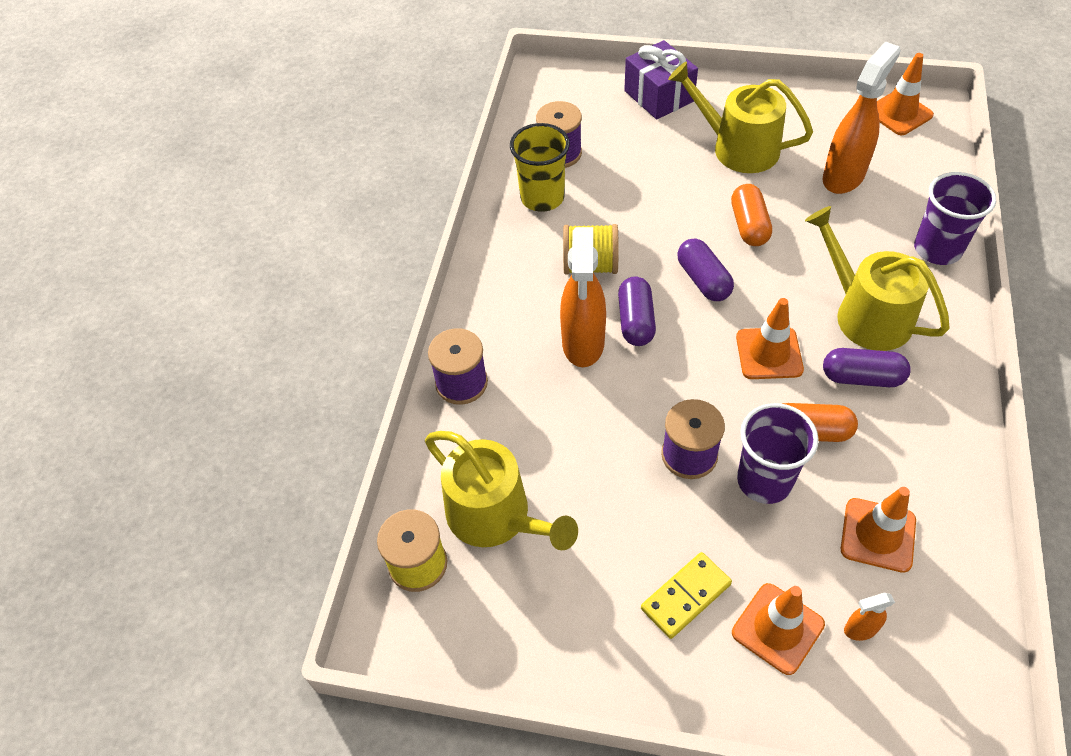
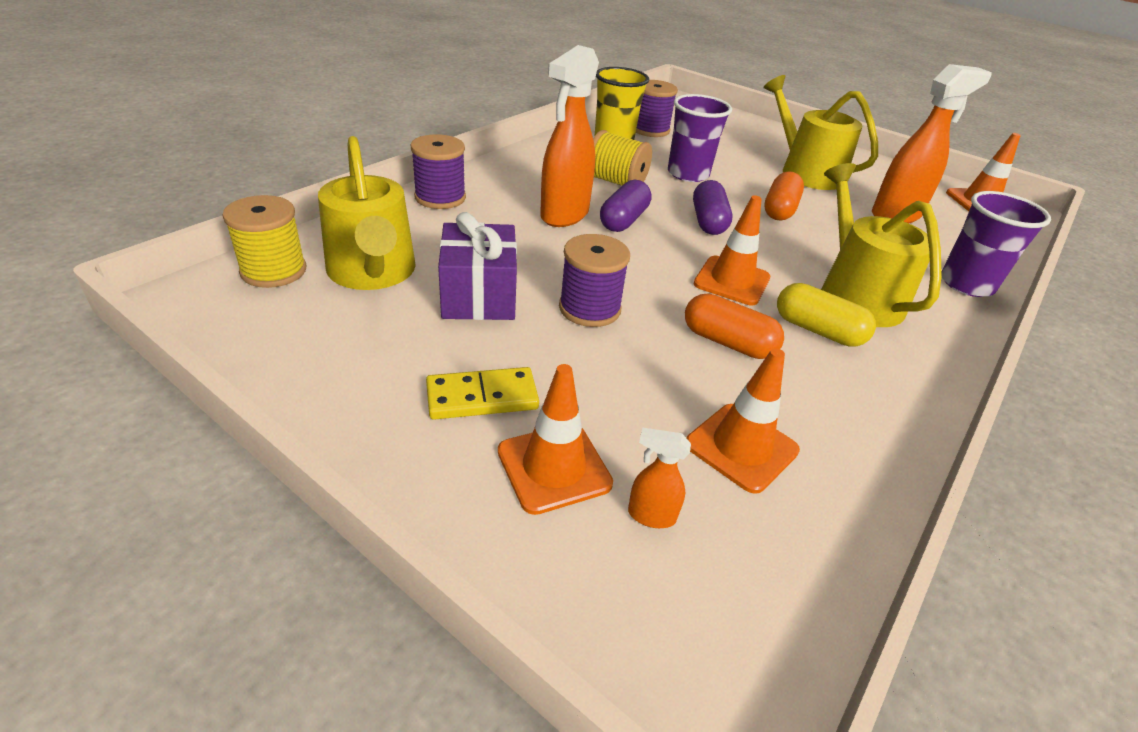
camera: 20 degrees right, 15 degrees down
(659, 96) = (759, 131): purple gift -> purple gift (479, 296)
(764, 480) = (648, 355): purple cup -> purple cup (688, 174)
(861, 377) = (818, 330): purple capsule -> yellow capsule

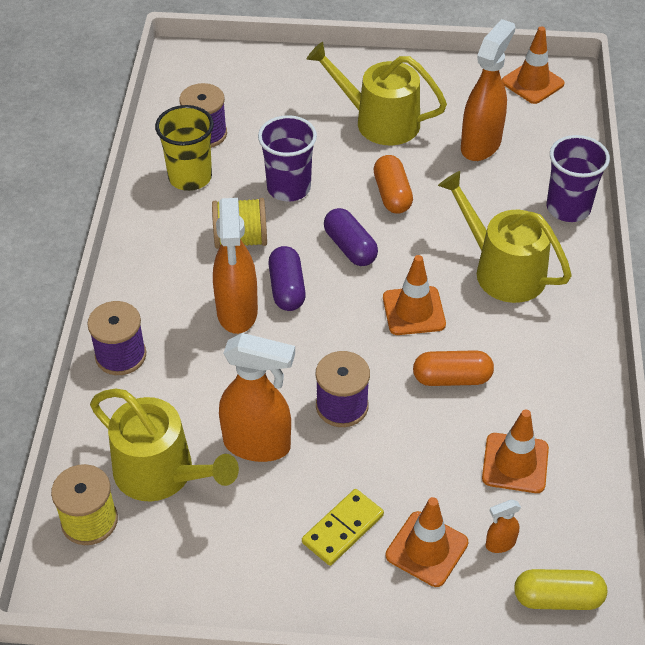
camera: 30 degrees left, 10 degrees up
(479, 296) = (258, 445): purple gift -> orange spray bottle
(818, 330) = (499, 327): yellow capsule -> yellow capsule (557, 598)

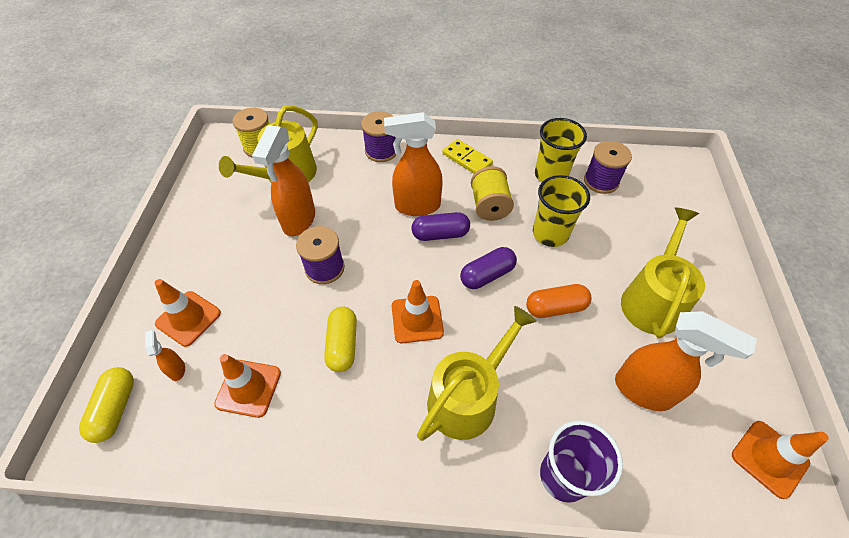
camera: 90 degrees right, 5 degrees up
(288, 188) = (550, 234): purple cup -> yellow cup
(343, 529) = (220, 268): yellow domino -> yellow domino (467, 159)
(452, 378) = (342, 345): orange capsule -> yellow capsule

